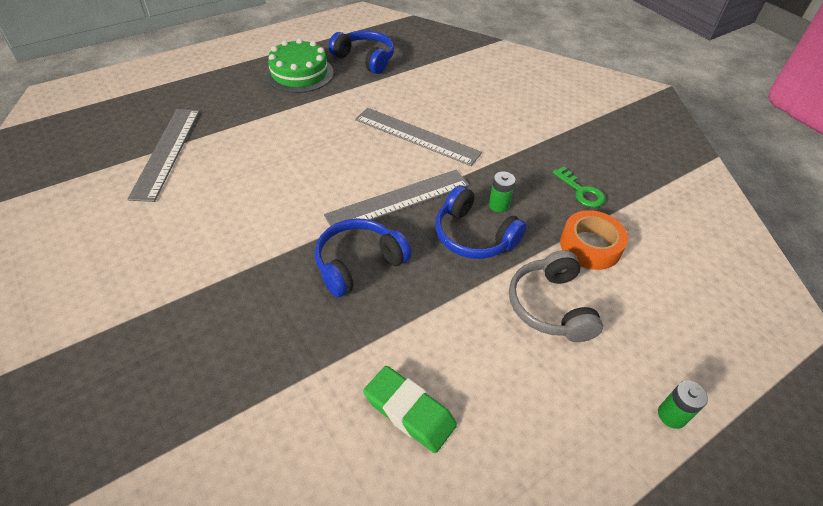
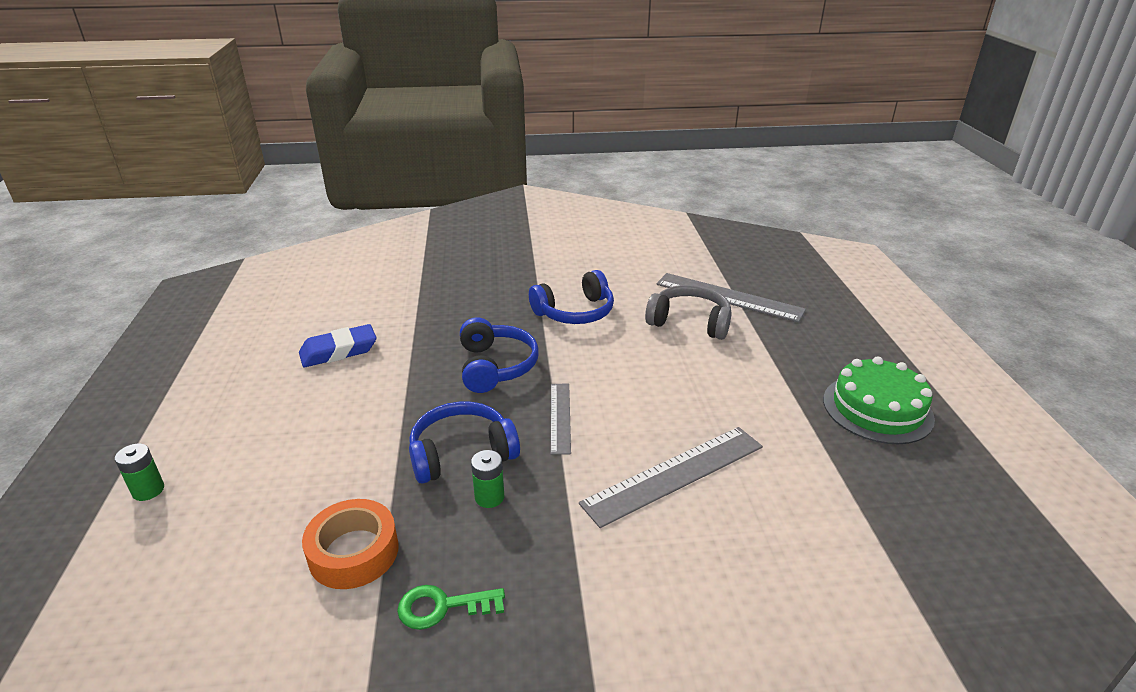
camera: 120 degrees right, 15 degrees down
(365, 59) = (919, 489): blue headphones -> blue headphones (575, 312)
(399, 200) = (560, 417): grey ruler -> grey ruler, size x0.58
(409, 411) = (339, 351): green eraser -> blue eraser
(550, 306) = (326, 469): grey headphones -> grey headphones (690, 322)

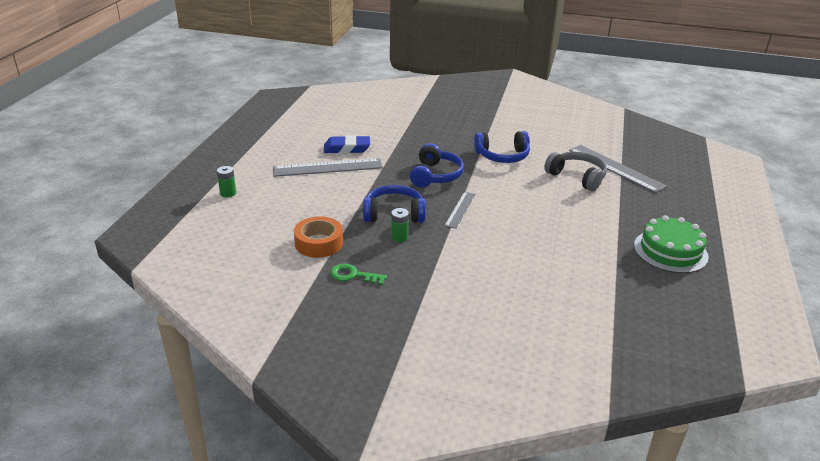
camera: 20 degrees right, 0 degrees up
(674, 474) = (511, 252): grey ruler -> grey ruler (328, 167)

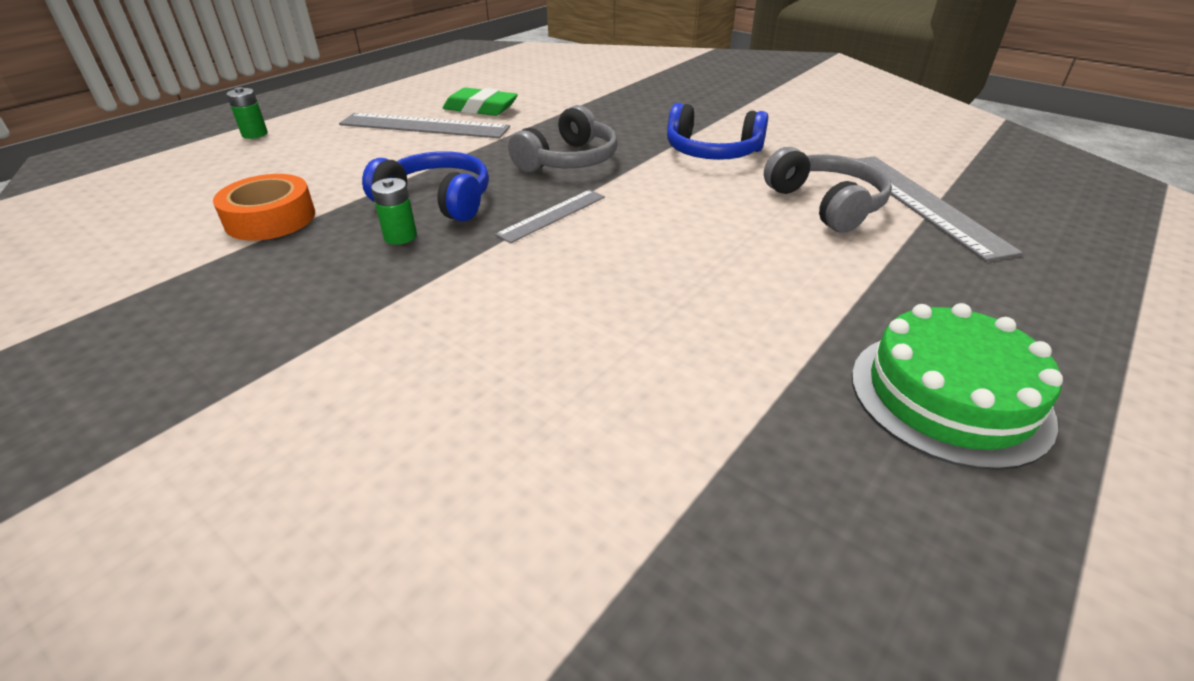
camera: 25 degrees right, 5 degrees up
(347, 148) = (480, 109): blue eraser -> green eraser
(353, 275) = (247, 280): green key -> none
(435, 175) = (568, 160): blue headphones -> grey headphones

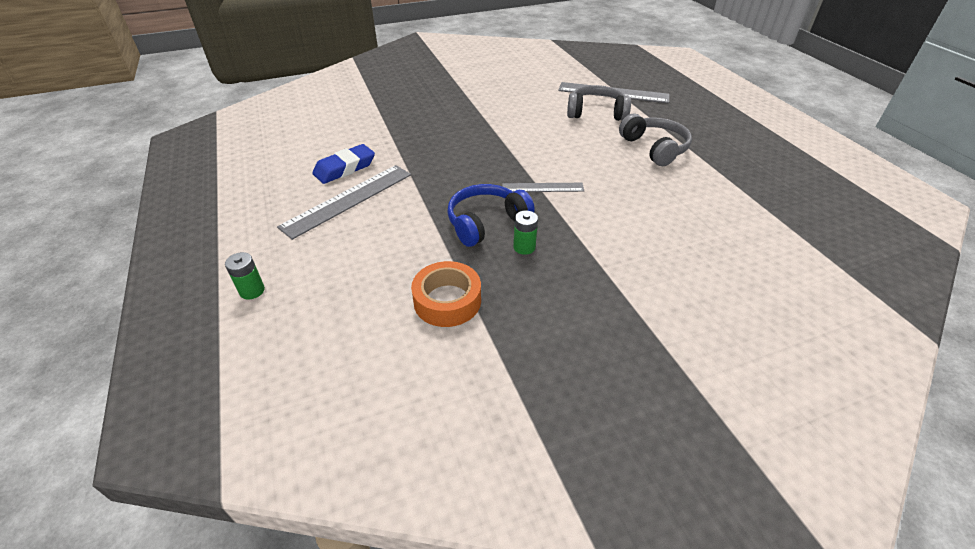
camera: 60 degrees left, 5 degrees up
(480, 109) = (345, 168): green eraser -> blue eraser
(552, 215) = (542, 187): grey ruler -> grey ruler turned 75 degrees counterclockwise
(568, 160) = (475, 161): grey headphones -> grey headphones (654, 148)
(712, 152) = (511, 117): blue headphones -> none
(949, 396) = (747, 150): green cake -> none

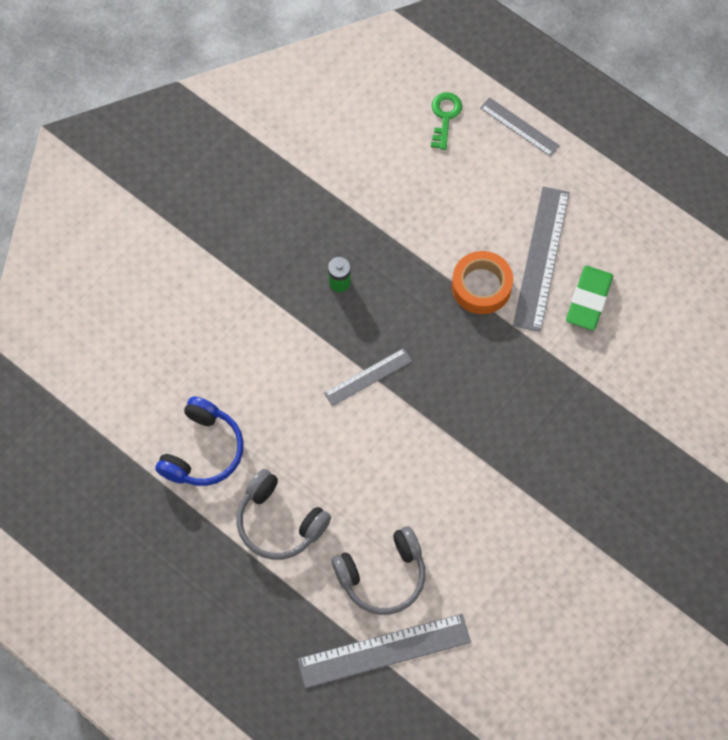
camera: 150 degrees right, 25 degrees up
(252, 291) = (519, 127): green battery -> grey ruler
(305, 333) = (445, 116): none -> green key
(345, 168) = (588, 300): blue eraser -> green eraser
(447, 301) = (366, 194): orange tape -> orange tape (481, 286)
(486, 222) = (391, 296): blue headphones -> blue headphones (203, 450)

